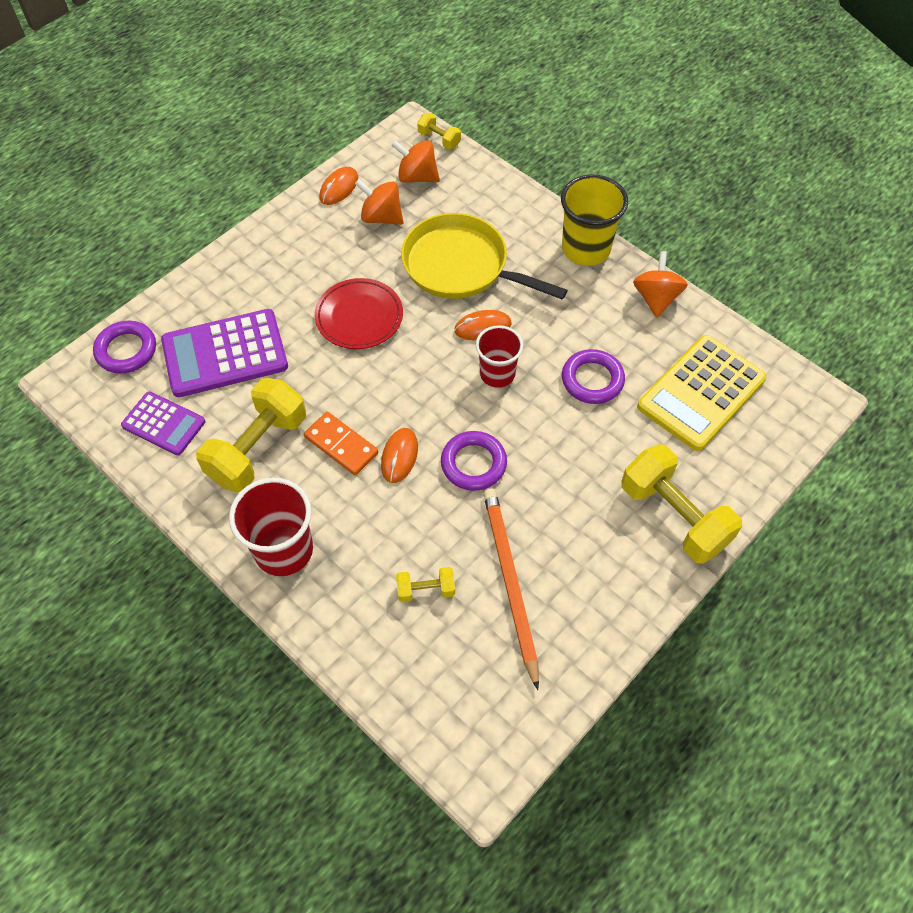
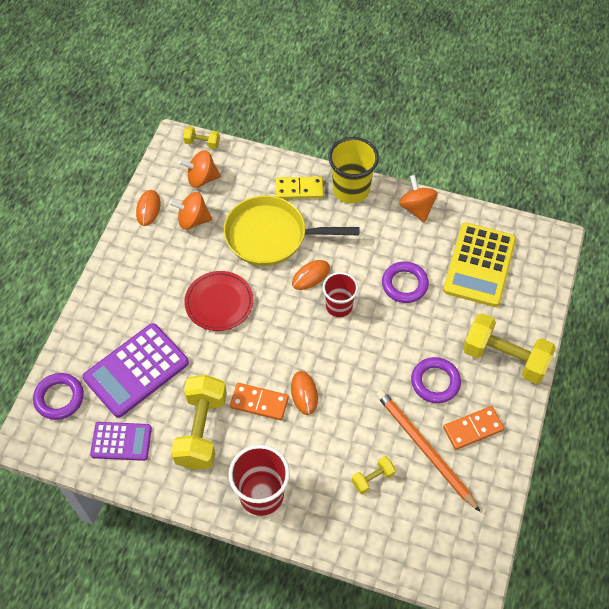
camera: 25 degrees left, 0 degrees up
(473, 463) = (357, 377): purple ring -> purple ring (435, 382)
(523, 227) = (299, 189): none -> yellow domino
(585, 585) = (473, 429): none -> orange domino

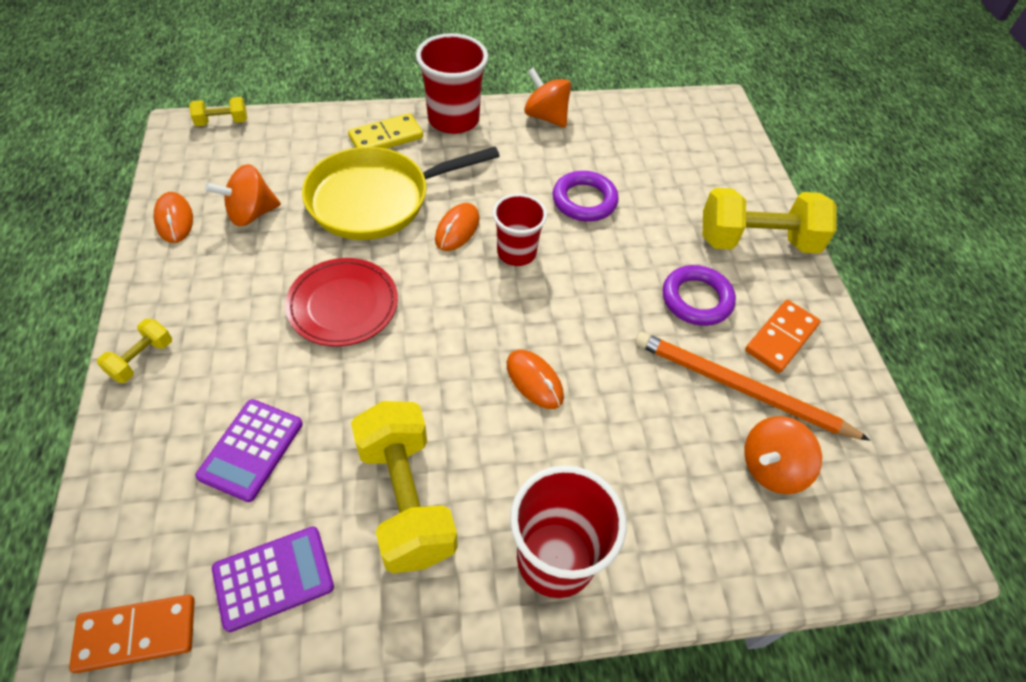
camera: 30 degrees left, 5 degrees down
(59, 398) = (124, 551): purple ring -> none
(136, 370) = (251, 450): purple calculator -> purple calculator, size x0.60
(201, 179) = (241, 162): orange spinning top -> orange spinning top (771, 468)
(259, 402) = (476, 419): orange domino -> orange domino (137, 634)
(351, 189) = (453, 119): yellow cup -> red cup
(372, 478) = (700, 459): yellow dumbbell -> yellow dumbbell (142, 359)
(479, 265) = (657, 152): yellow calculator -> none

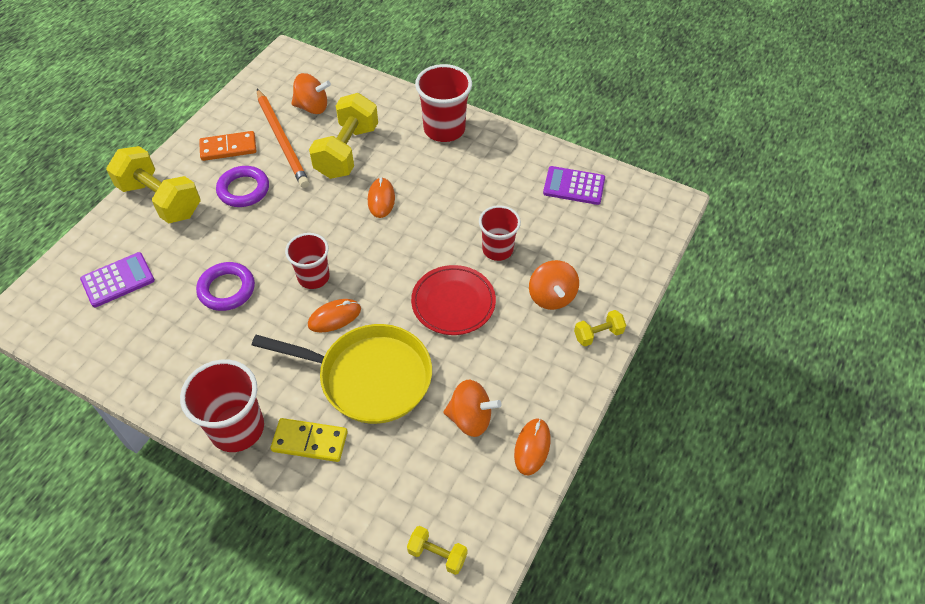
camera: 140 degrees left, 0 degrees up
(137, 634) = (644, 197): orange domino -> none
(251, 450) = (556, 246): purple calculator -> purple calculator (118, 280)
(332, 398) = (497, 249): none -> red cup
(406, 499) = (492, 184): yellow dumbbell -> yellow dumbbell (347, 151)
(546, 116) = (161, 384): orange spinning top -> orange spinning top (551, 297)

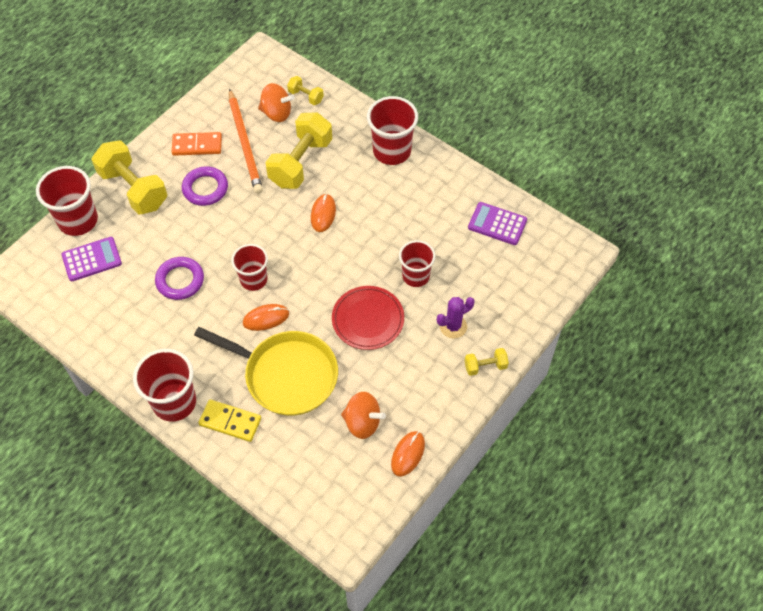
camera: 10 degrees right, 5 degrees up
(98, 240) = (78, 220): none -> red cup
(437, 554) = (315, 527): yellow dumbbell -> yellow dumbbell (306, 96)
(551, 297) = (453, 326): orange spinning top -> purple cactus

